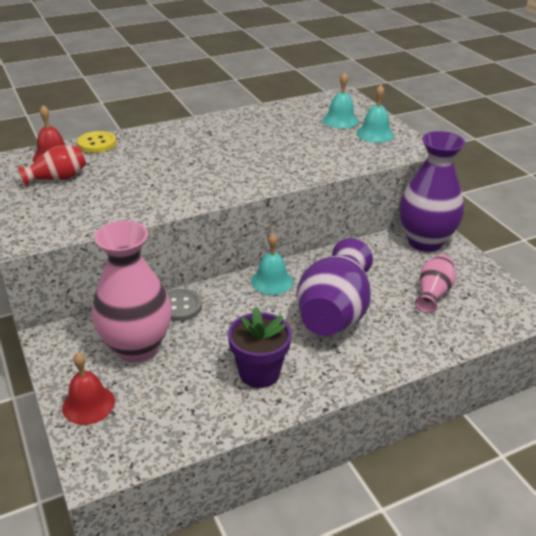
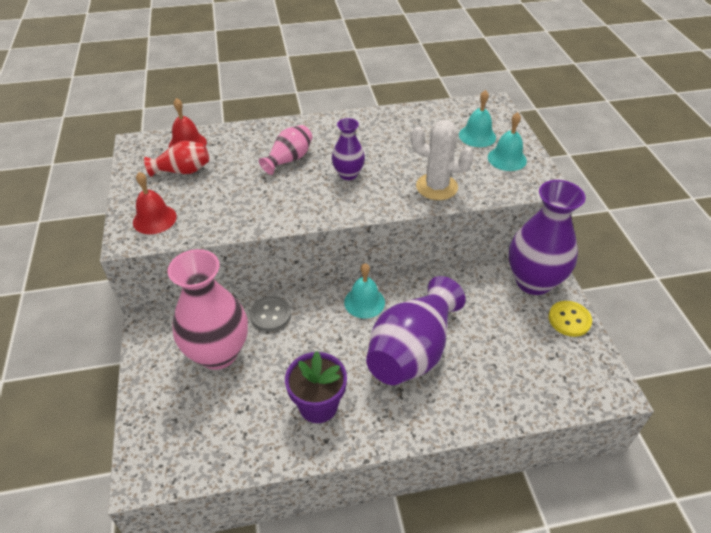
camera: 15 degrees right, 10 degrees up
(88, 404) = (158, 406): red bell -> red bell (154, 219)
(97, 143) = (232, 133): yellow button -> yellow button (569, 319)
(230, 162) = (348, 174): none -> purple vase
(320, 161) = (436, 187): none -> white cactus
(433, 293) = (519, 346): pink vase -> pink vase (289, 159)

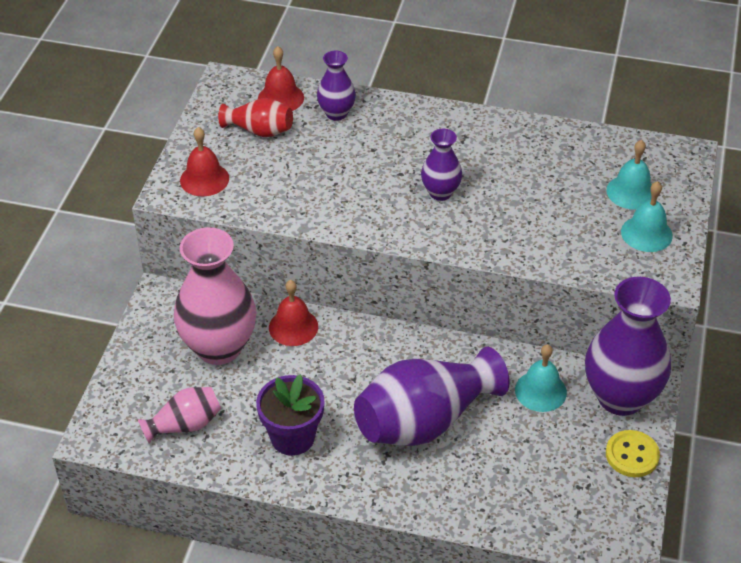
camera: 25 degrees right, 0 degrees up
(237, 143) = (336, 113): none -> purple vase
(270, 315) = (293, 327): grey button -> red bell
(289, 159) = (383, 153): pink vase -> pink vase (185, 425)
(364, 302) = (403, 349): turquoise bell -> turquoise bell (540, 391)
(436, 187) = (533, 241): white cactus -> none

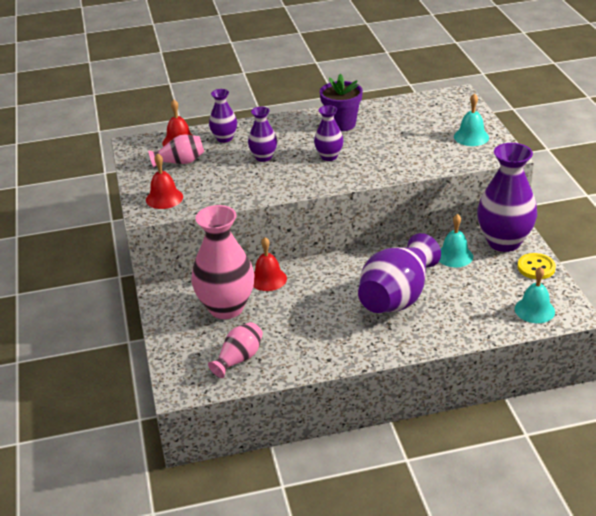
camera: 25 degrees left, 10 degrees down
(259, 131) = (180, 162): red vase -> pink vase
(292, 437) = (319, 337): purple flower pot -> purple flower pot (341, 124)
(361, 162) = (263, 157): none -> purple vase
(631, 192) = (443, 121): turquoise bell -> turquoise bell (534, 310)

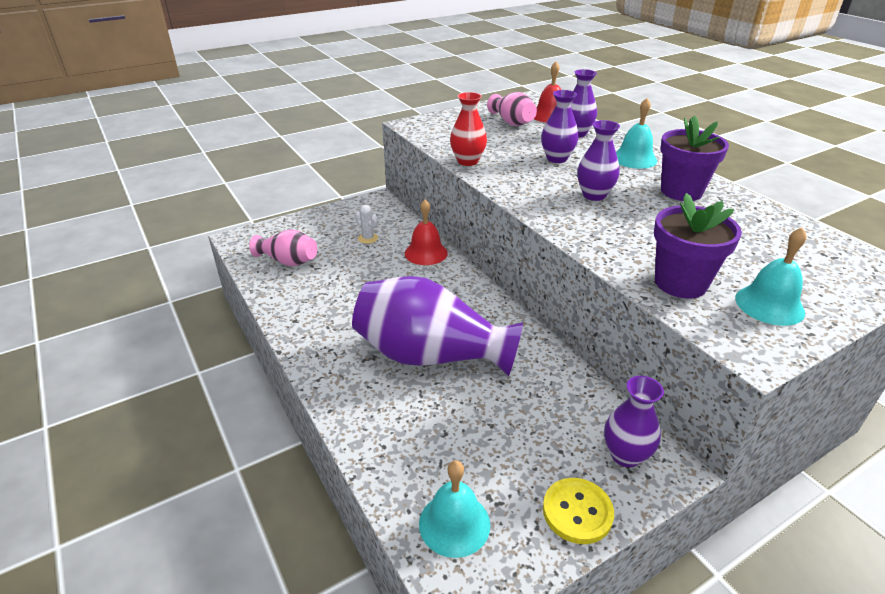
camera: 70 degrees right, 0 degrees up
(164, 198) = (442, 127): red bell -> none
(226, 308) = (368, 238): pink vase -> white cactus
(243, 197) = (467, 161): none -> red vase
(442, 156) = (680, 283): none -> purple flower pot
(454, 256) = (552, 399): turquoise bell -> turquoise bell (634, 159)
(504, 242) = (625, 455): purple vase -> purple vase, size x0.51

